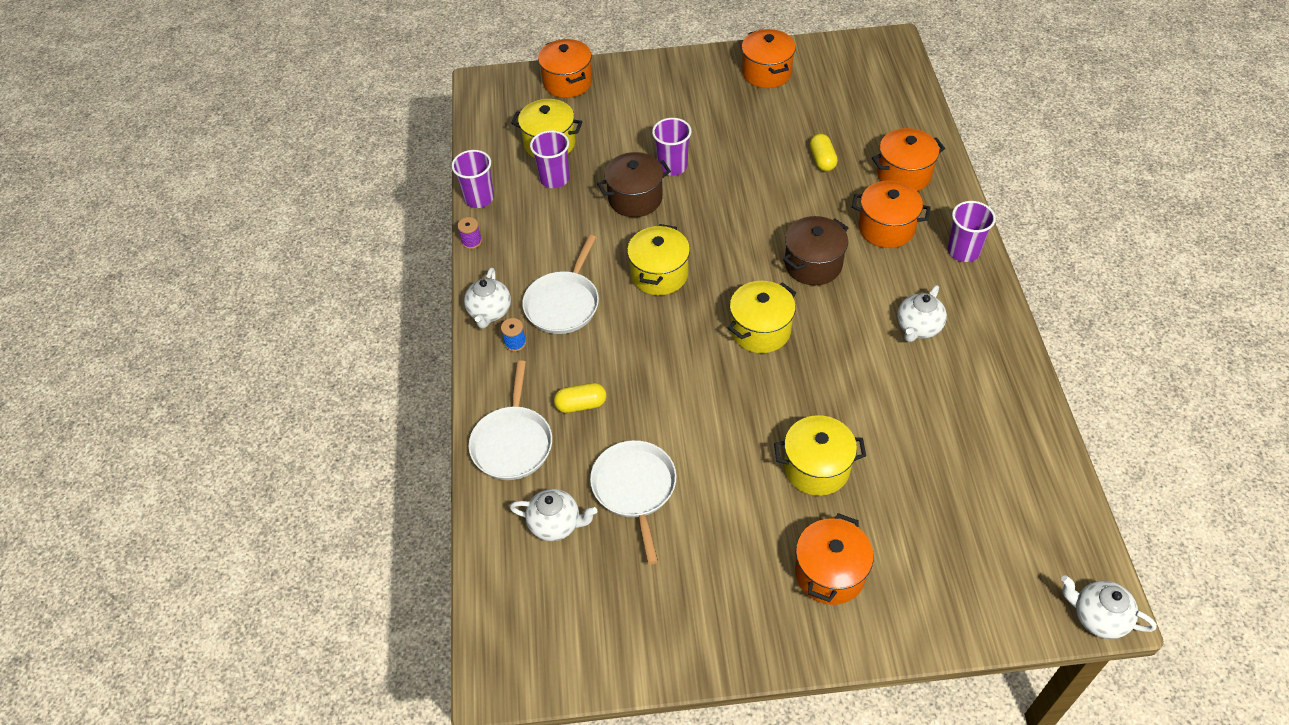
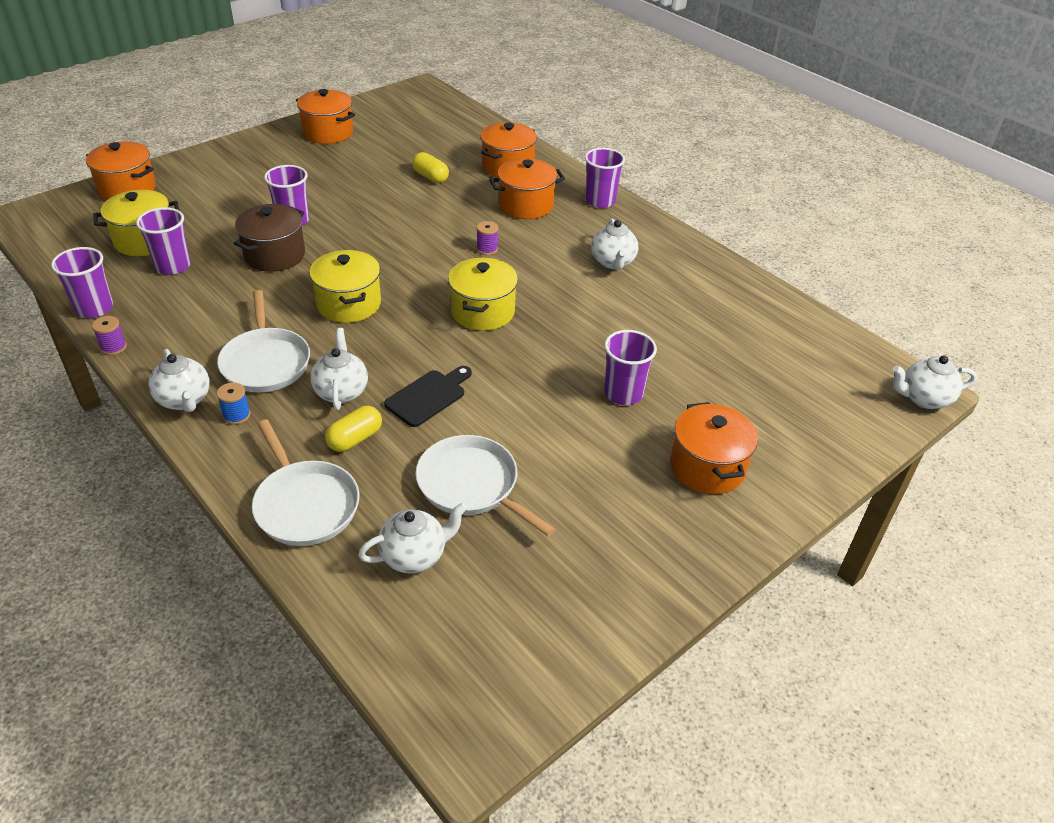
camera: 40 degrees left, 10 degrees down
(599, 357) = (341, 391): none -> white teapot
(659, 393) = (428, 396): none -> black cutting board
(813, 264) = (487, 249): brown pot -> purple spool
(816, 468) = (623, 393): yellow pot -> purple cup

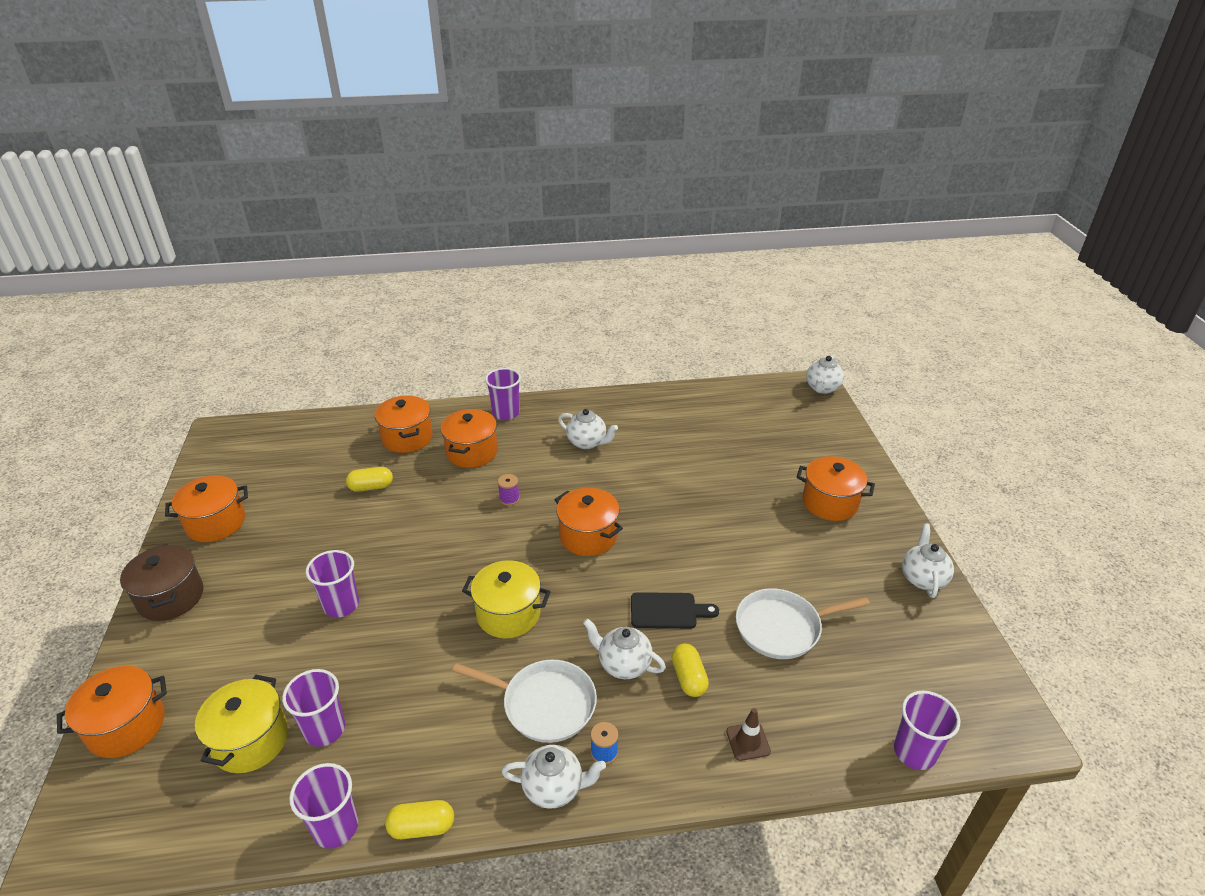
camera: 55 degrees left, 5 degrees down
(113, 347) = (422, 827): purple spool -> yellow capsule
(275, 255) = (385, 639): brown pot -> brown pot (171, 597)
(305, 504) = (748, 741): white pan -> brown traffic cone
(414, 556) = (838, 691): white teapot -> white teapot (923, 578)
(428, 396) = (667, 611): black cutting board -> black cutting board turned 105 degrees clockwise
(483, 312) = (588, 536): yellow pot -> orange pot
(623, 393) = (735, 506): purple cup -> purple cup (914, 752)

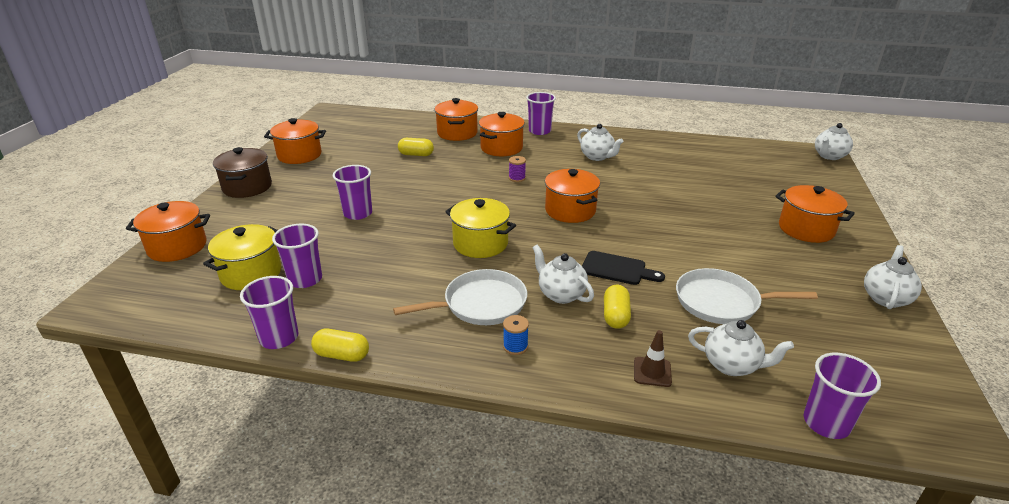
camera: 20 degrees right, 5 degrees down
(545, 704) = (481, 304): white pan -> white pan turned 60 degrees counterclockwise
(554, 788) = (460, 358): white teapot -> white teapot (732, 365)

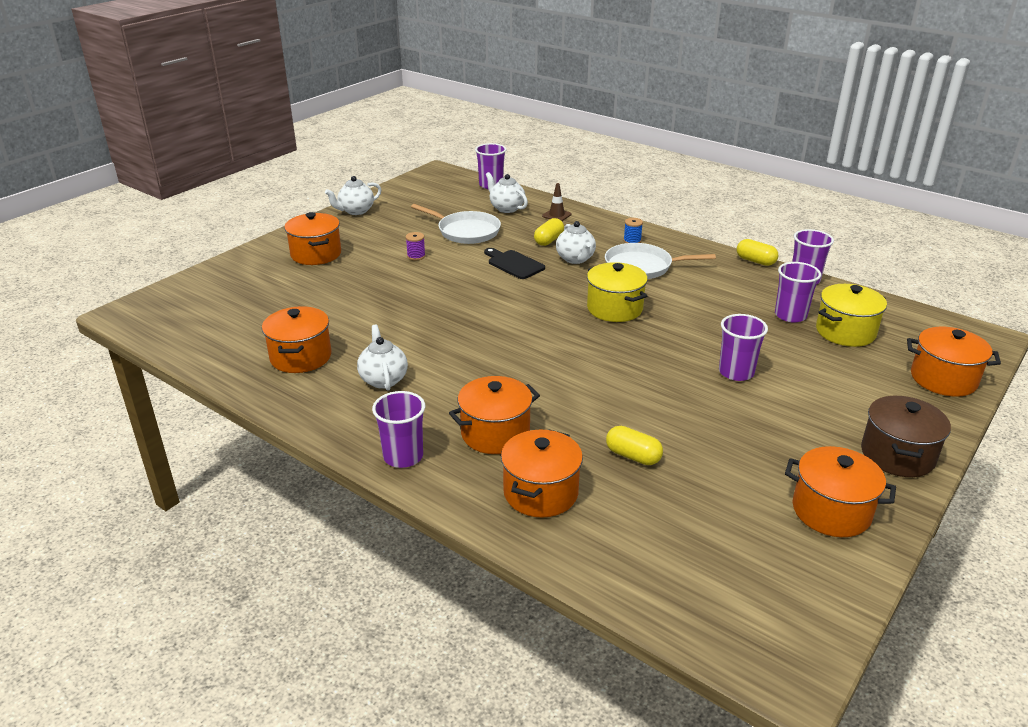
camera: 155 degrees left, 0 degrees up
(517, 178) = (518, 373): purple spool -> purple spool (416, 256)
(570, 210) = (498, 318): orange pot -> orange pot (301, 357)
(829, 156) = (127, 308): white teapot -> none

